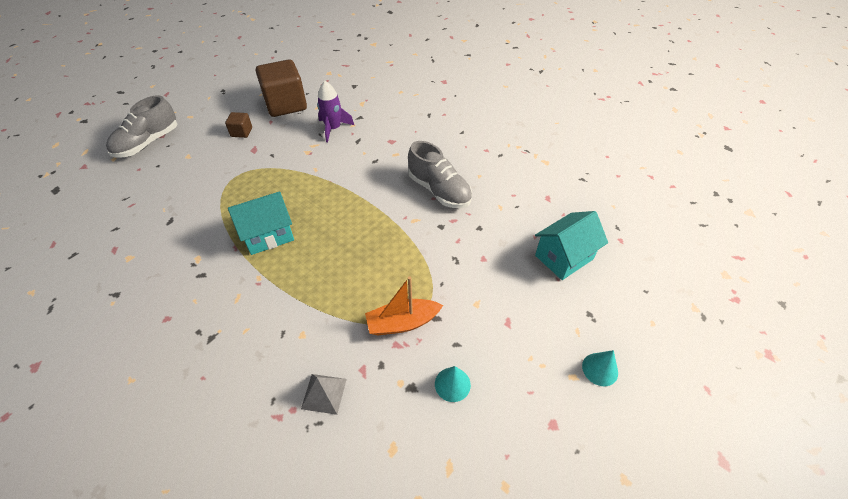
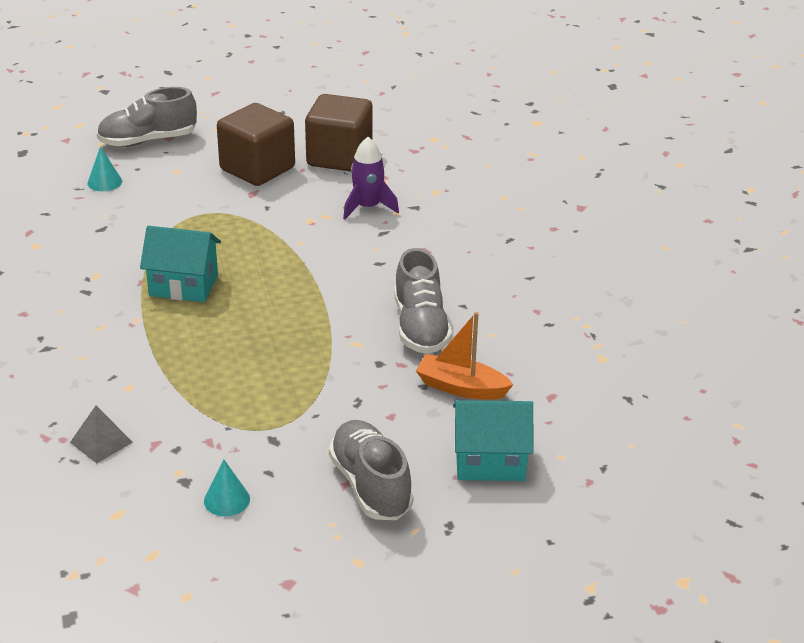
camera: 35 degrees right, 15 degrees down
(241, 132) = (257, 169): brown cube -> brown cube, size x2.19
(402, 323) = (235, 427): orange boat -> orange boat (461, 387)
(522, 315) = (370, 486): none -> grey shoe
(600, 369) = (396, 572): turquoise cone -> turquoise cone (104, 182)

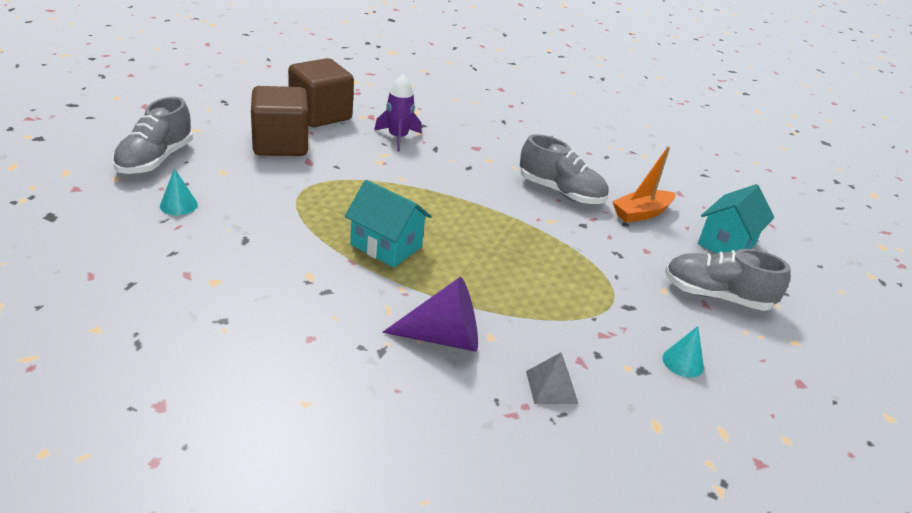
camera: 55 degrees left, 0 degrees up
(98, 366) = (443, 337): none -> purple cone
(183, 285) = (386, 246): turquoise house -> turquoise house turned 75 degrees clockwise

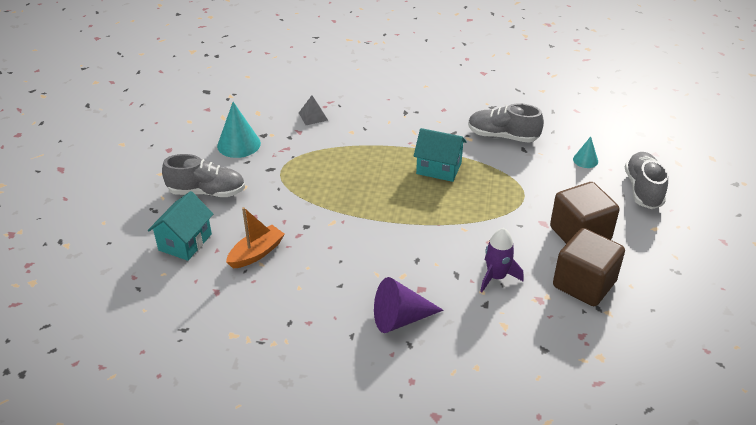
camera: 170 degrees right, 5 degrees up
(443, 337) = (377, 125): purple cone -> purple cone (400, 319)
(560, 192) = (329, 256): grey shoe -> grey shoe (502, 136)
(683, 362) = (239, 144): turquoise cone -> turquoise cone, size x1.77

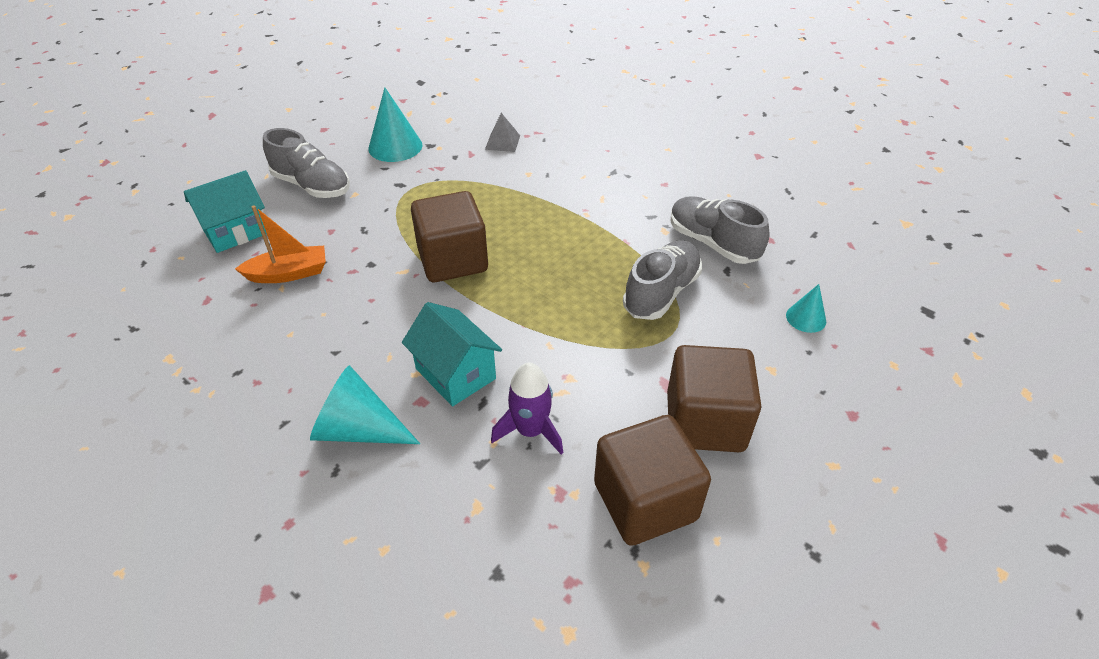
camera: 30 degrees right, 5 degrees up
(358, 204) = (452, 260): none -> brown cube
(400, 319) = (358, 429): purple cone -> turquoise cone
(439, 168) = (590, 254): turquoise house -> turquoise house (455, 373)
(643, 190) = (863, 396): grey shoe -> grey shoe (661, 293)

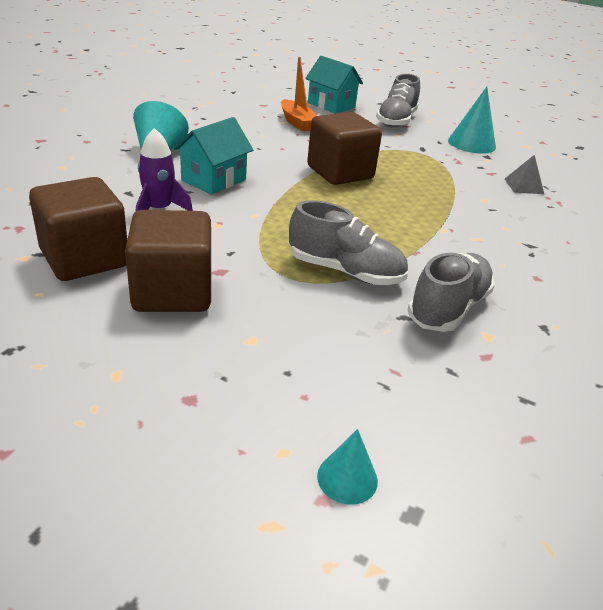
camera: 75 degrees right, 10 degrees down
(806, 318) = (346, 375): turquoise cone -> turquoise cone (347, 478)

